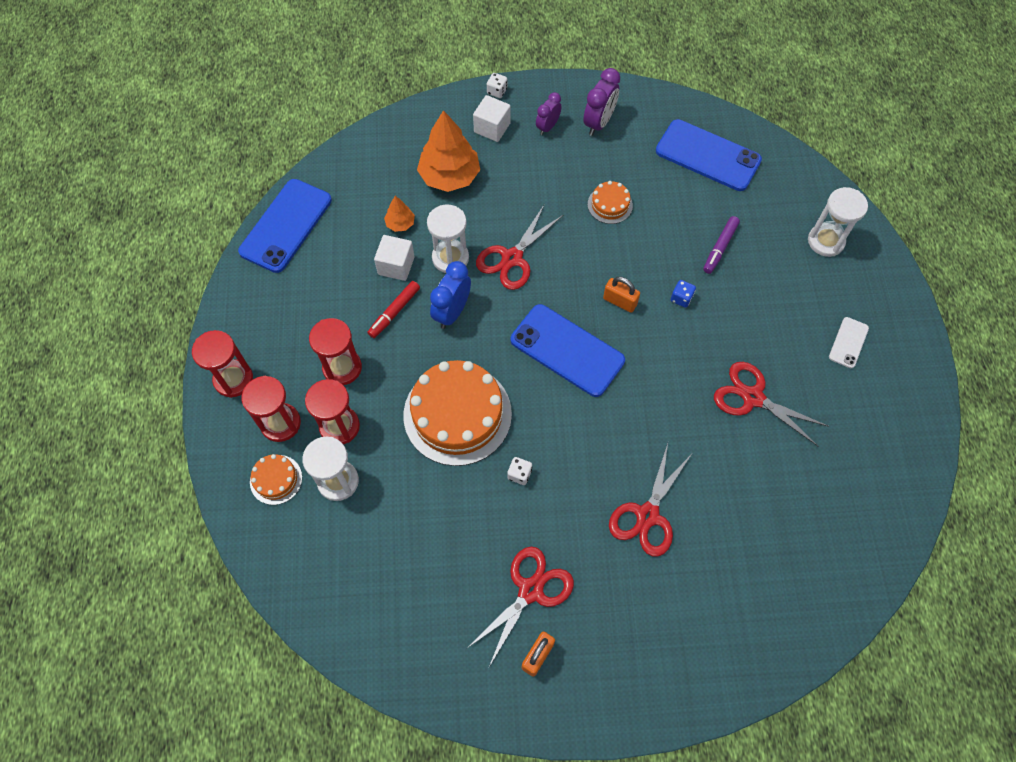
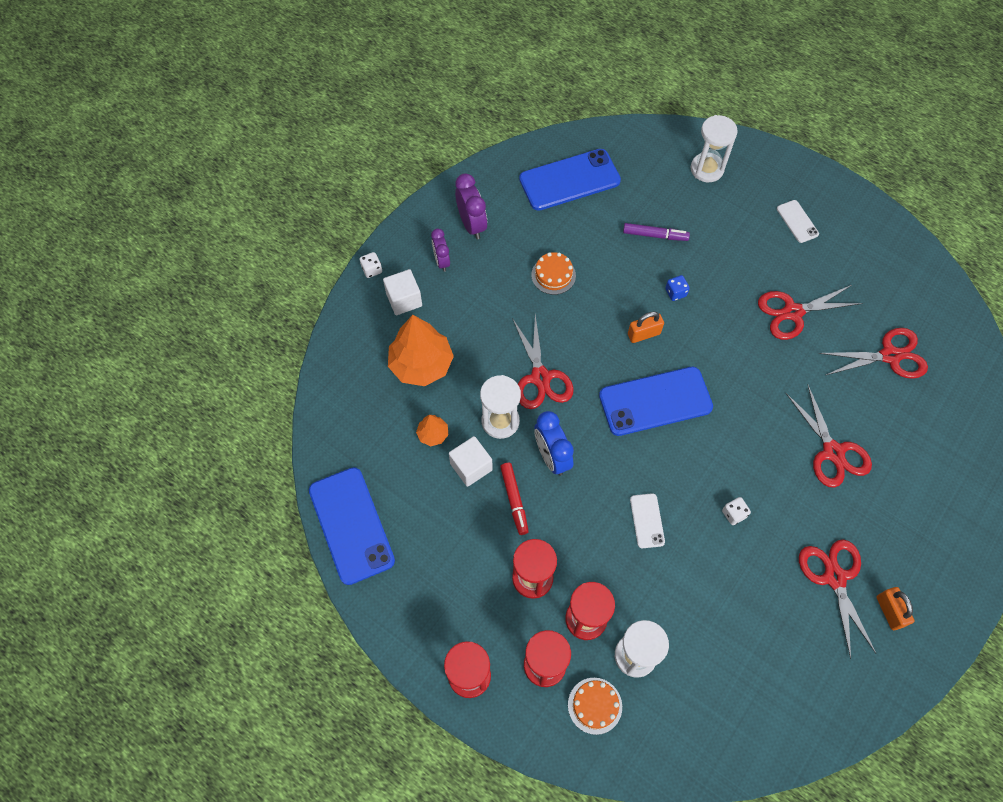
camera: 50 degrees left, 0 degrees up
(457, 414) = (647, 520): orange cake -> white phone
(720, 248) = (655, 235): purple marker -> purple marker turned 60 degrees counterclockwise
(788, 503) = (890, 356): none -> red scissors

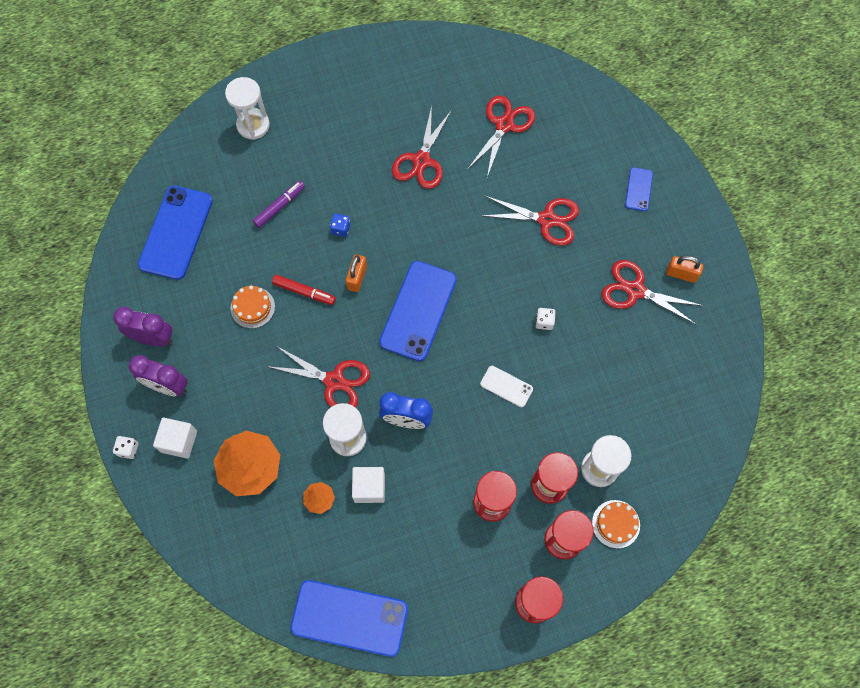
camera: 55 degrees left, 5 degrees up
(441, 261) = (168, 386): purple clock -> purple clock, size x1.52
(514, 500) = (421, 473): red marker -> red marker (304, 292)
(797, 221) = (351, 99): white phone -> none
(938, 515) = (638, 189): none -> blue phone

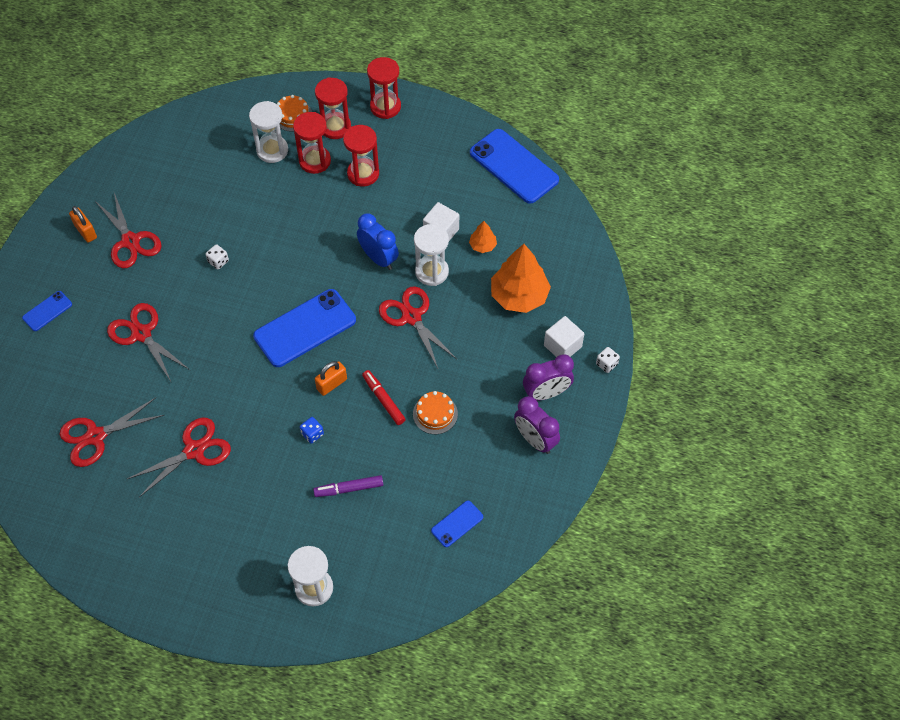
camera: 145 degrees left, 10 degrees down
(168, 386) = (546, 393): purple clock -> purple clock turned 105 degrees clockwise
(176, 232) = (457, 524): blue phone -> blue phone, size x0.49
(506, 386) = (287, 236): white phone -> none

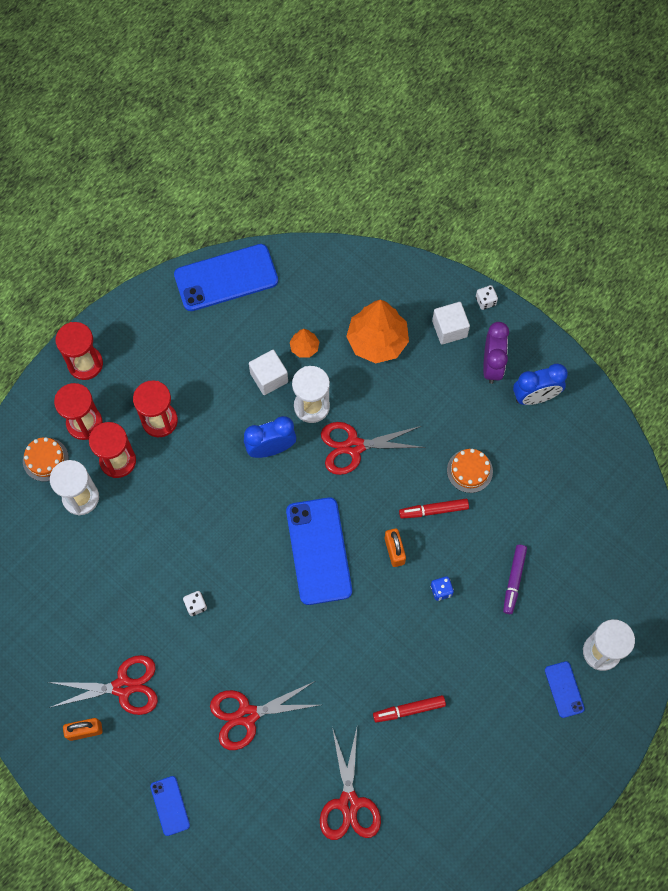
camera: 65 degrees left, 10 degrees up
(194, 450) = (409, 710): red scissors -> red marker
(457, 524) = (590, 500): blue phone -> blue phone (564, 689)
(535, 440) = (535, 397): purple clock -> blue clock

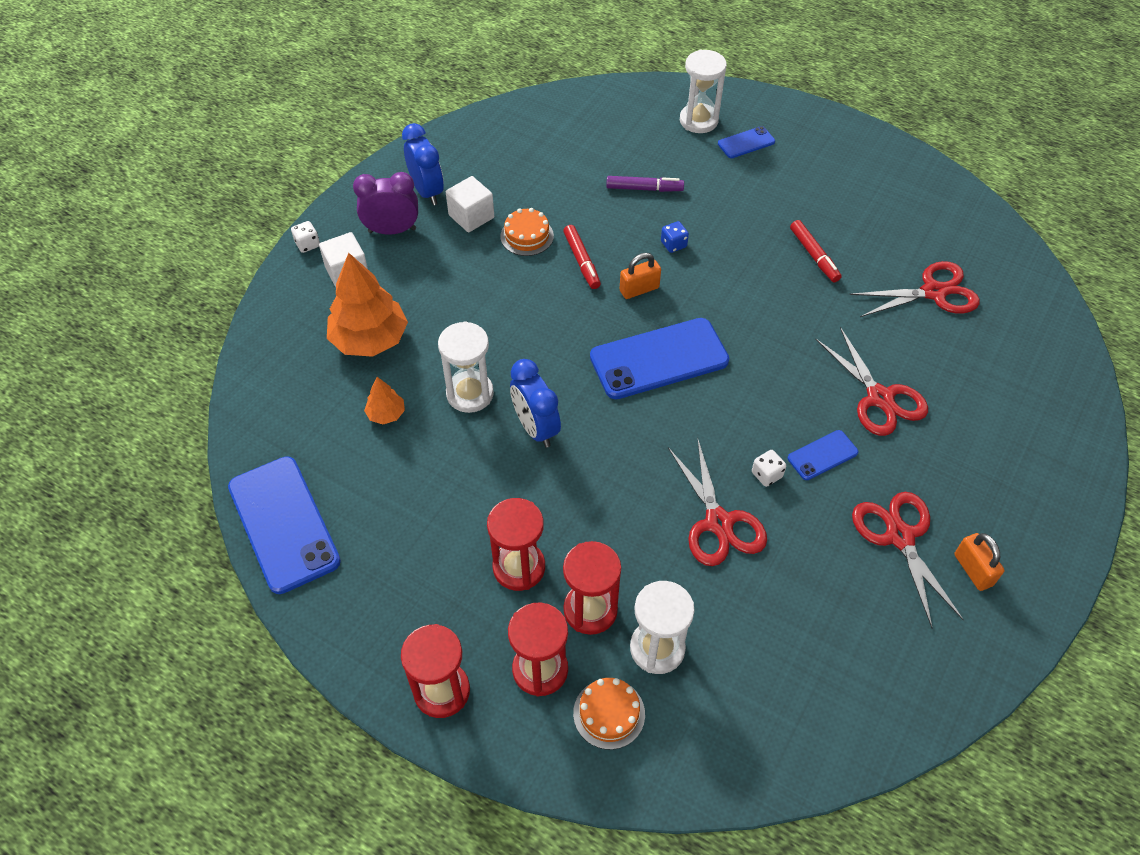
camera: 100 degrees left, 15 degrees down
(170, 805) = (1017, 457): blue phone -> blue phone (822, 455)
(269, 378) = (435, 446): white cube -> white cube (471, 216)
(354, 447) = (517, 343): red scissors -> red scissors (718, 522)

